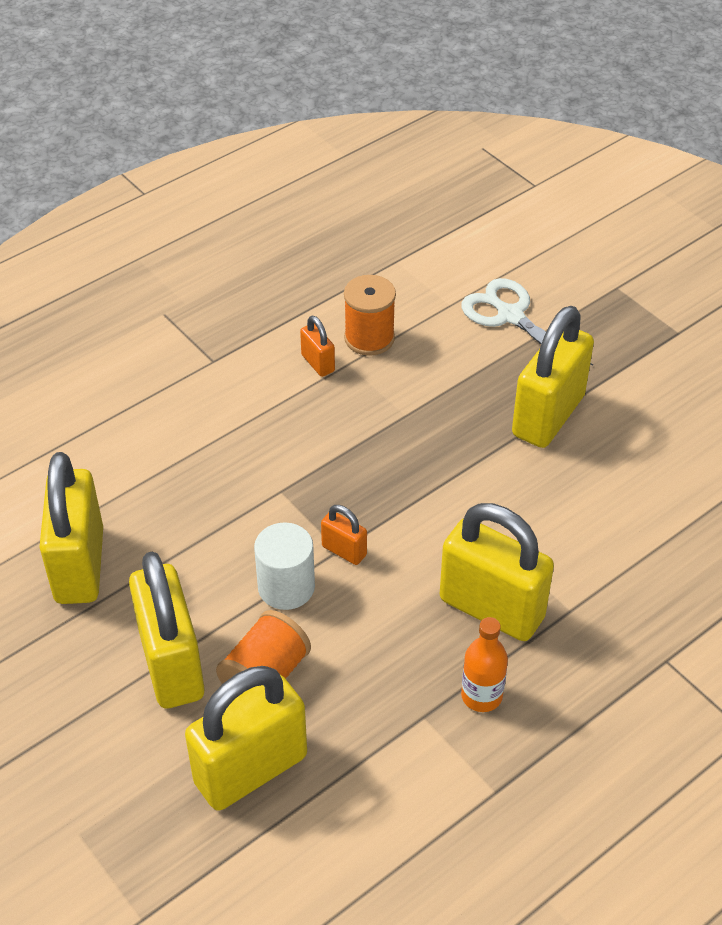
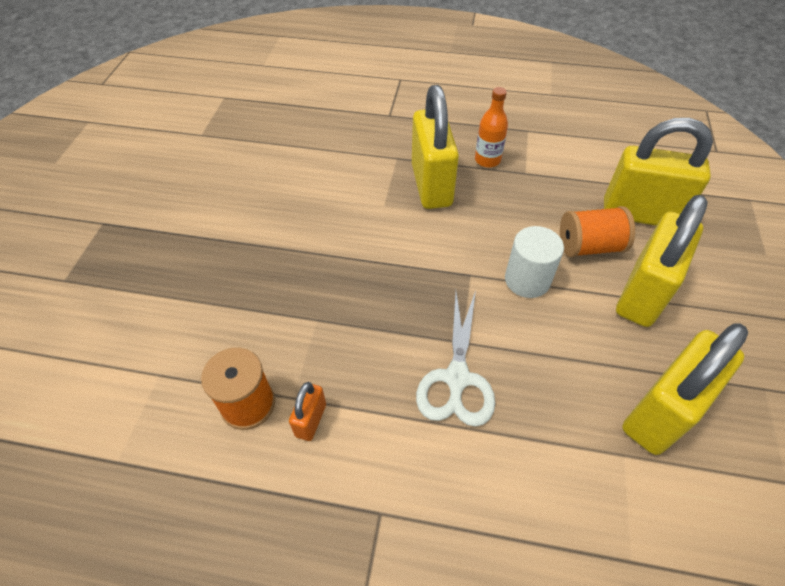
camera: 130 degrees left, 5 degrees up
(344, 550) = (468, 271): orange padlock -> none
(510, 316) = (147, 324): white scissors -> white scissors (457, 378)
(548, 416) = (248, 243): yellow padlock -> none

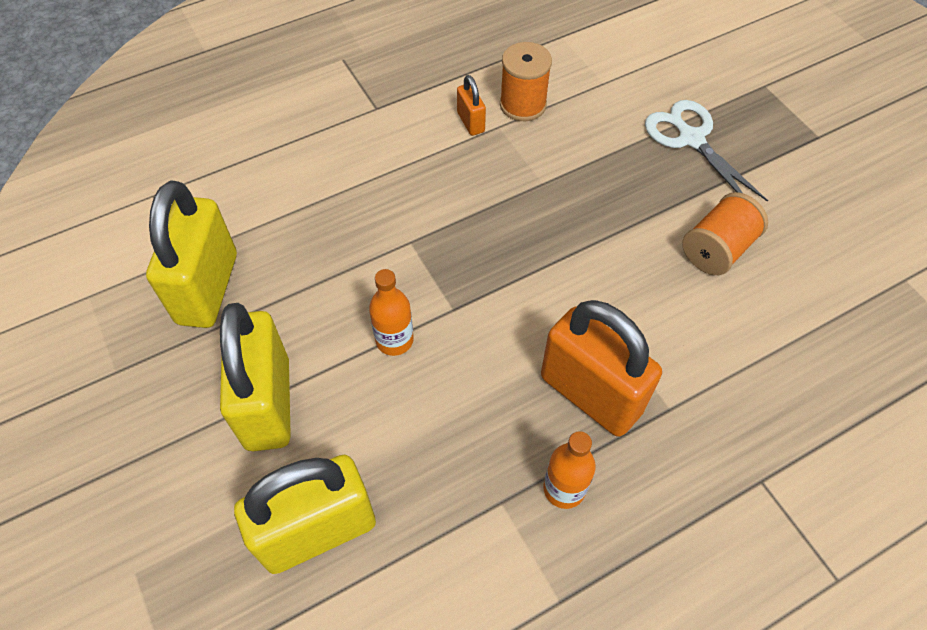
camera: 140 degrees right, 5 degrees up
(431, 185) = (590, 394): yellow padlock -> orange padlock
(457, 378) = (391, 211): white scissors -> white scissors (691, 139)
(527, 280) = (394, 340): white cylinder -> orange bottle
(589, 246) = (354, 430): orange spool -> orange spool (717, 249)

